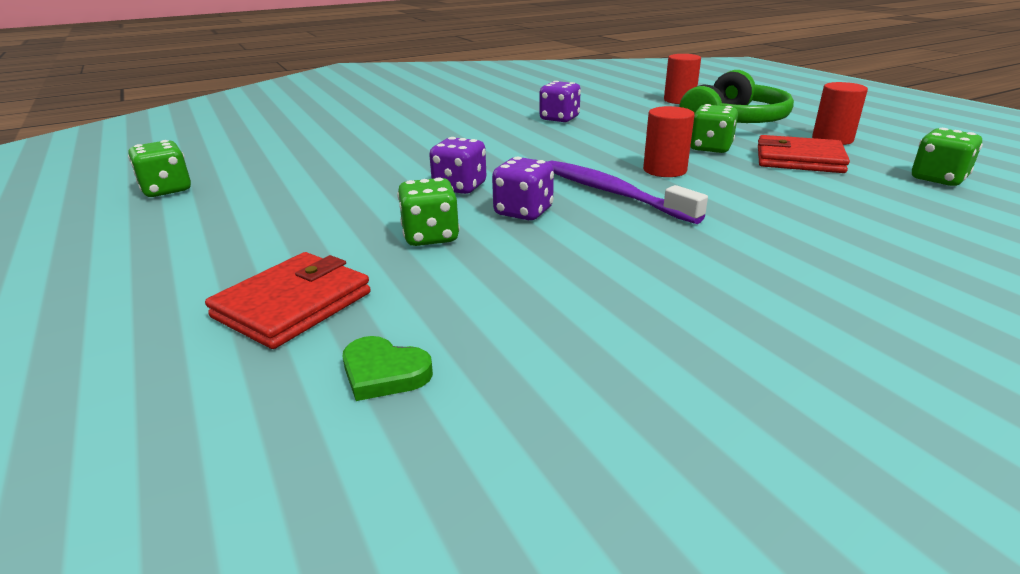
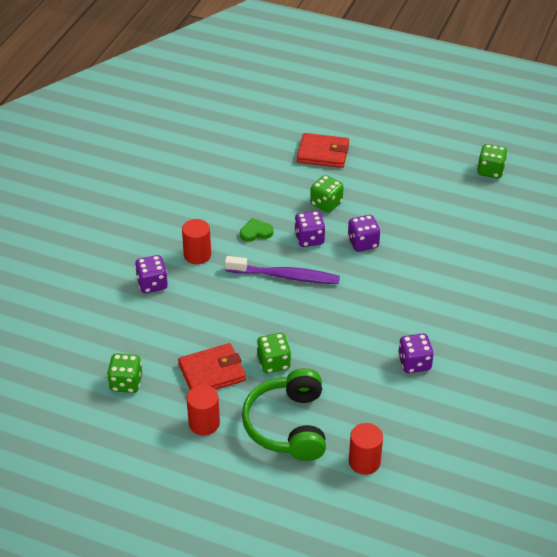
camera: 140 degrees right, 15 degrees up
(293, 305) = (323, 153): red wallet -> red wallet turned 75 degrees counterclockwise
(384, 373) = (262, 149): green heart -> green heart (256, 232)
(664, 170) = (279, 316): red cylinder -> red cylinder (197, 255)
(857, 247) = (152, 284): none -> purple dice

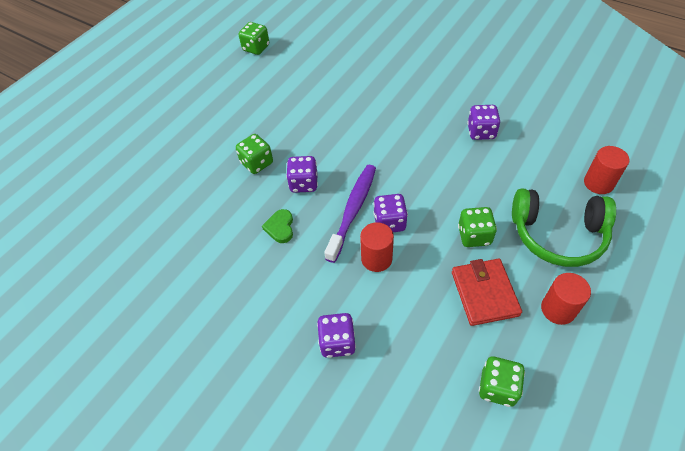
camera: 75 degrees left, 10 degrees up
(197, 255) = (300, 288): red cylinder -> red cylinder (376, 259)
(323, 153) = (180, 155): red wallet -> none
(363, 243) = (321, 144): purple dice -> purple dice (389, 222)

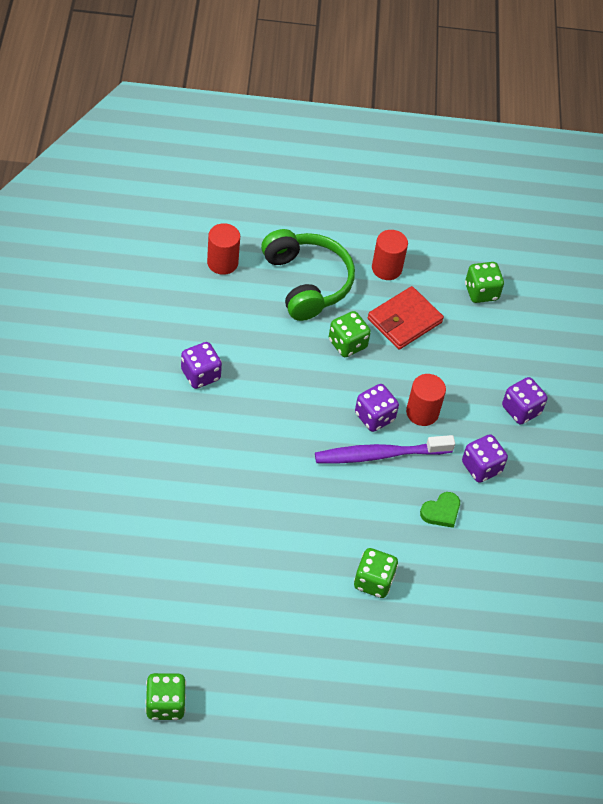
camera: 130 degrees left, 0 degrees up
(304, 183) = (373, 517): purple dice -> purple dice (481, 467)

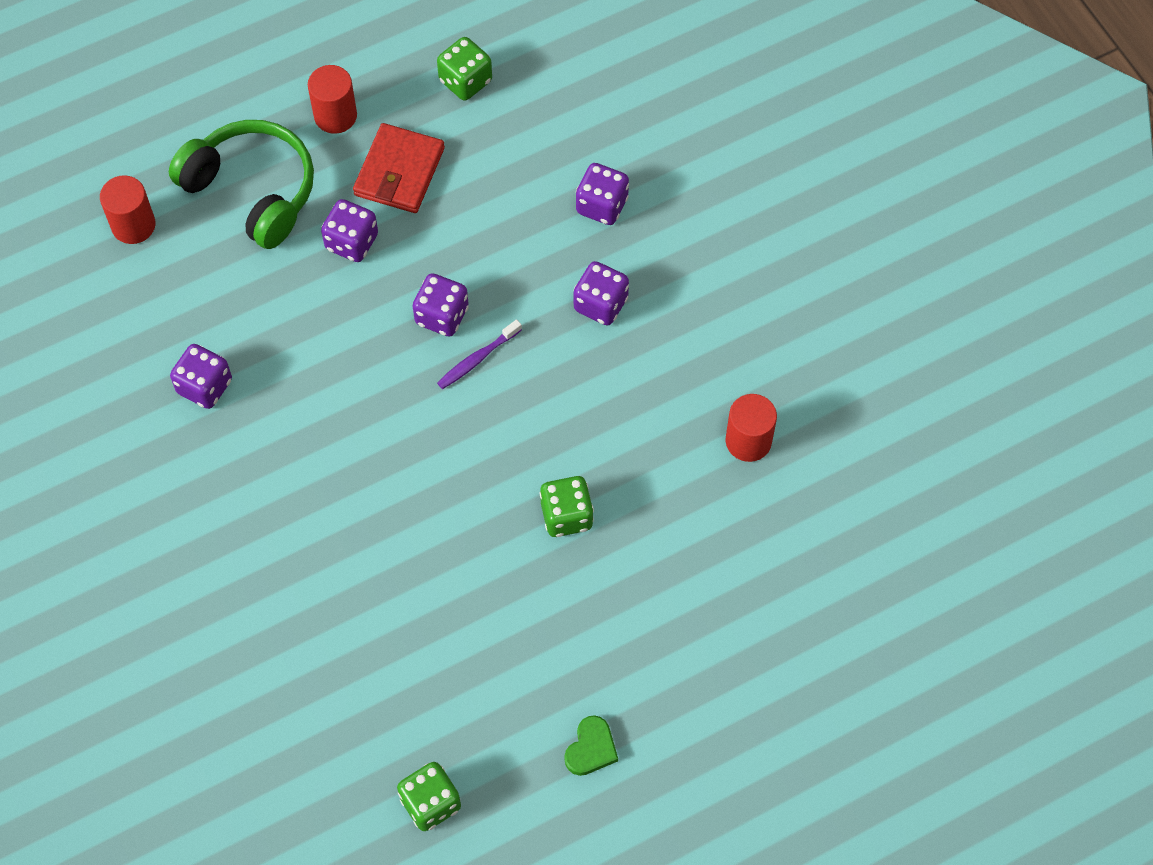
camera: 25 degrees left, 10 degrees up
(347, 344) = (352, 242): green dice -> purple dice
(380, 455) = (477, 359): purple toothbrush -> purple toothbrush, size x0.55
(422, 412) = (492, 277): red cylinder -> red cylinder (748, 441)
(441, 512) = (589, 386): green heart -> green heart (591, 748)

